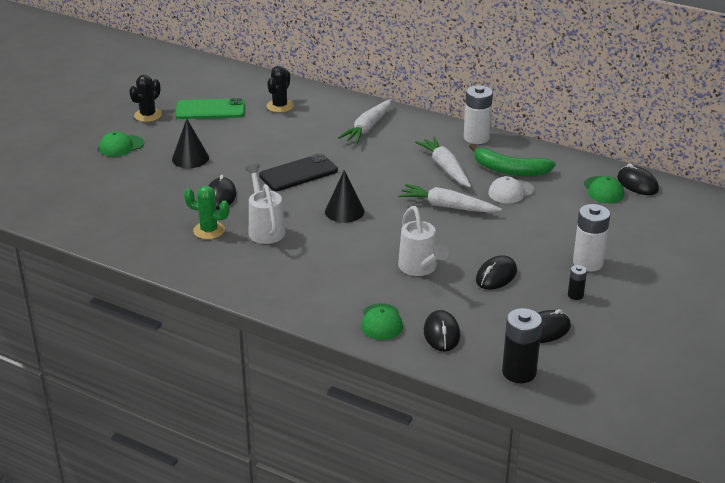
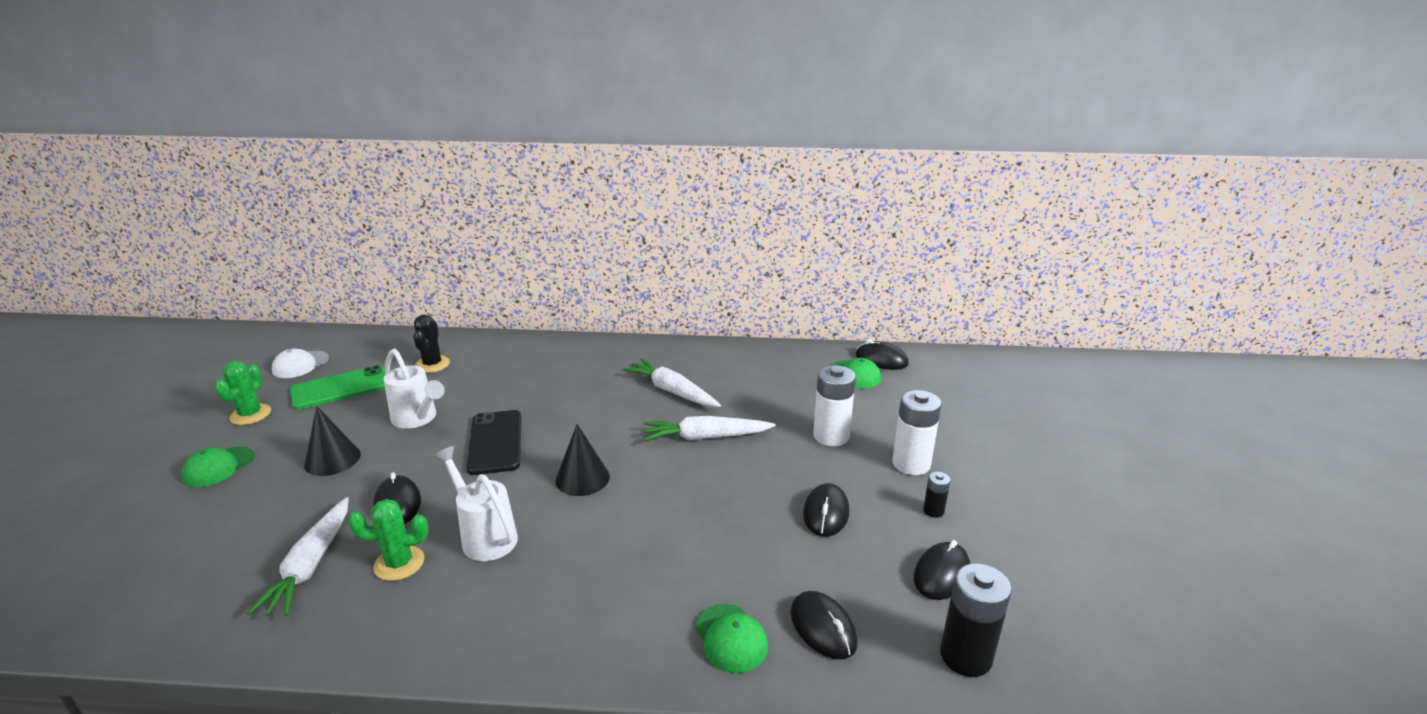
camera: 25 degrees left, 5 degrees down
(148, 115) = (250, 415): black cactus -> green cactus
(298, 173) = (495, 442): black phone -> black phone turned 45 degrees counterclockwise
(368, 127) = (554, 366): white carrot -> white carrot (311, 565)
(420, 268) = (728, 532): white watering can -> white watering can (417, 419)
(476, 138) = (683, 350): white battery -> white battery (831, 436)
(509, 170) = (743, 376): green banana -> none
(511, 192) = (763, 401): white cap -> white cap (300, 365)

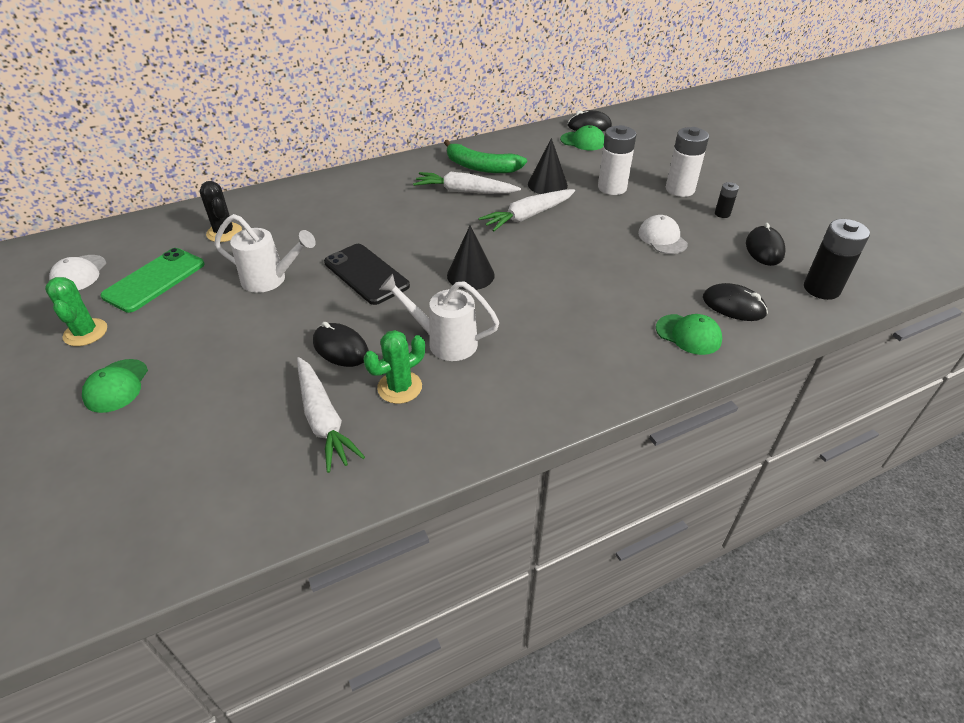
camera: 30 degrees left, 15 degrees up
(332, 459) = (230, 338): black cone -> black cone (547, 184)
(715, 371) = (480, 167): none -> green banana
(826, 513) = (662, 238): black mouse -> white cap

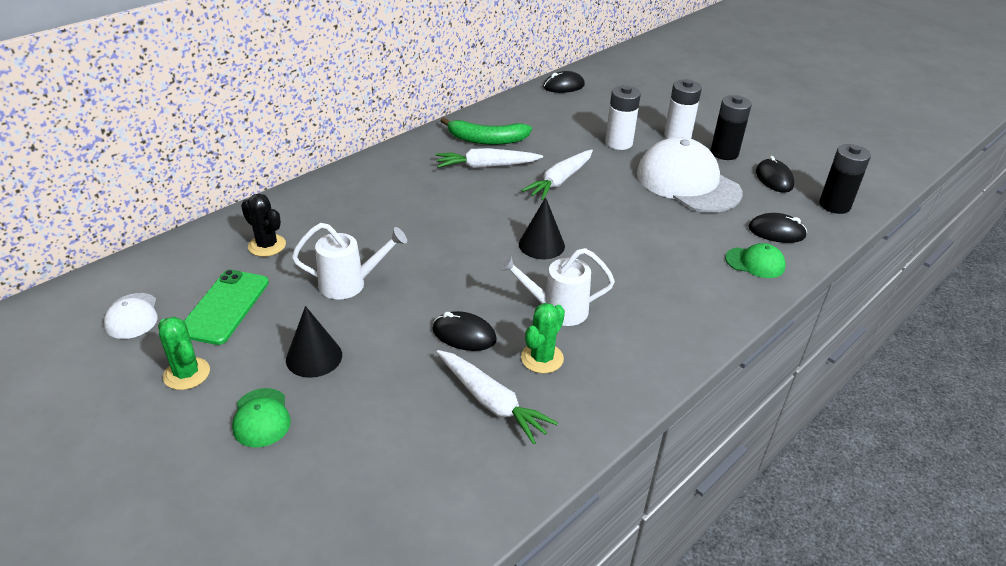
camera: 20 degrees left, 5 degrees down
(366, 274) = (442, 261): black phone -> none
(547, 184) = (559, 148): black cone -> black cone (314, 357)
(583, 141) = (566, 102): green cap -> none
(662, 238) = (687, 183): white cap -> white cap, size x2.17
(722, 214) = (724, 153): black battery -> black battery, size x1.98

